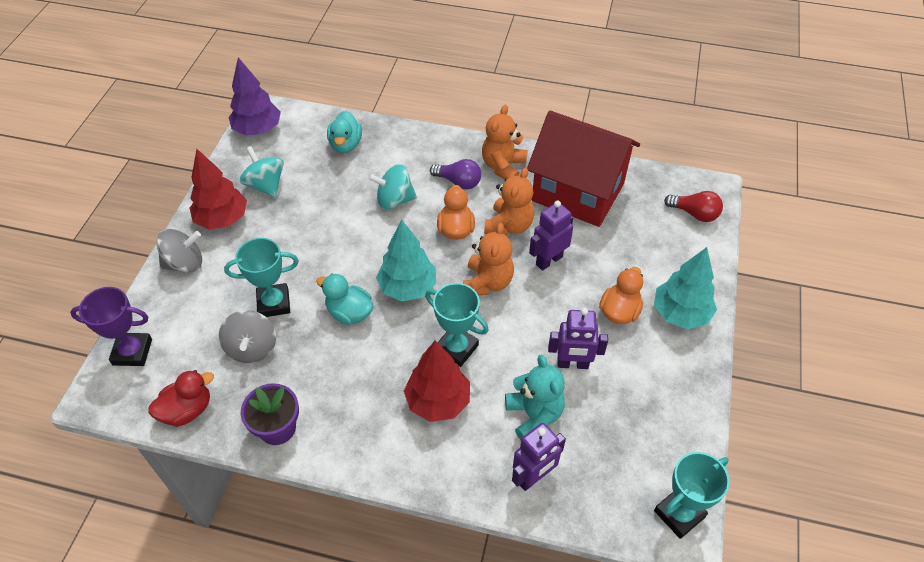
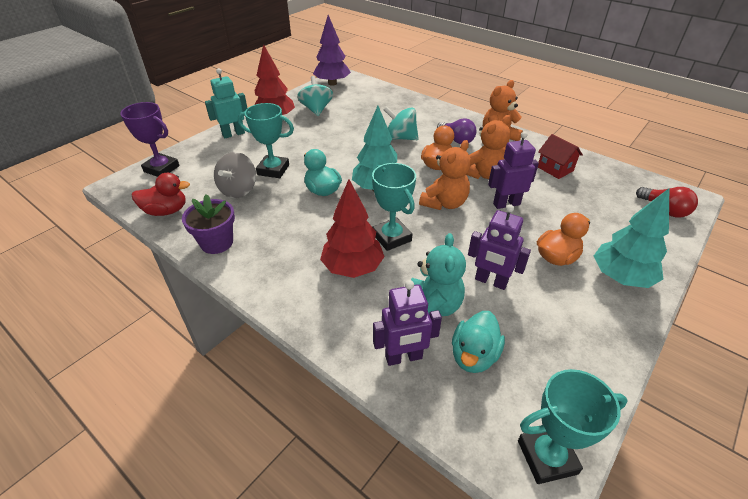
camera: 25 degrees right, 10 degrees down
(185, 263) = (233, 134): grey spinning top -> turquoise robot
(346, 145) = (385, 102): turquoise duck -> turquoise duck (474, 356)
(577, 192) = (555, 169): red house -> red house, size x0.41

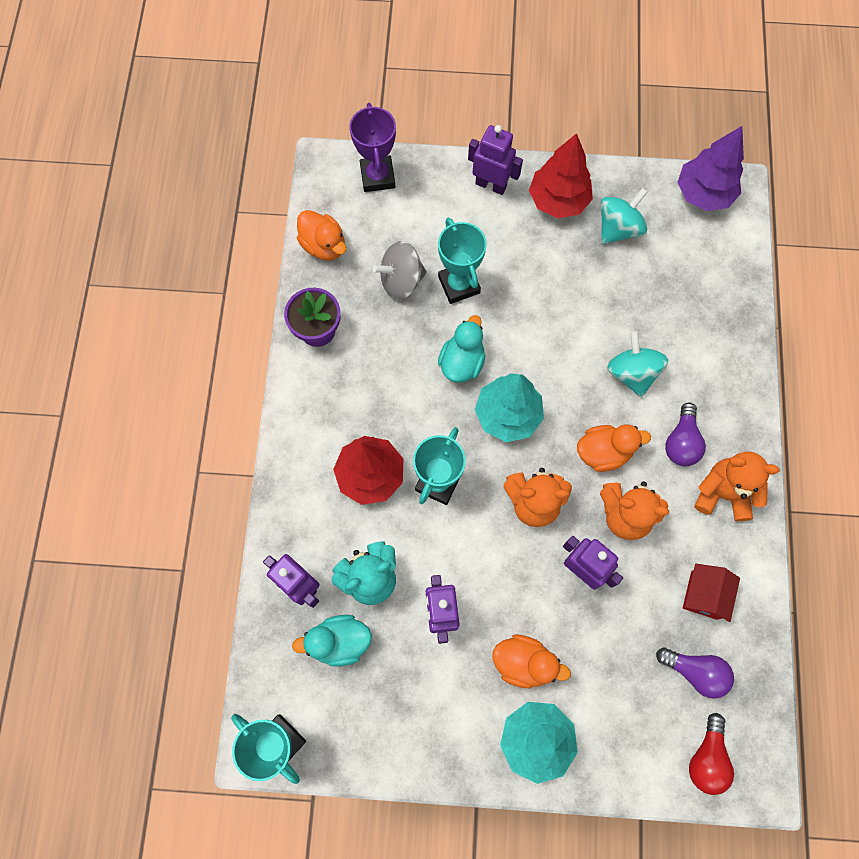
camera: 55 degrees right, 30 degrees up
(166, 211) = (324, 245): red duck -> orange duck
(233, 134) = (491, 185): turquoise robot -> purple robot
(603, 191) = (695, 671): none -> purple light bulb

